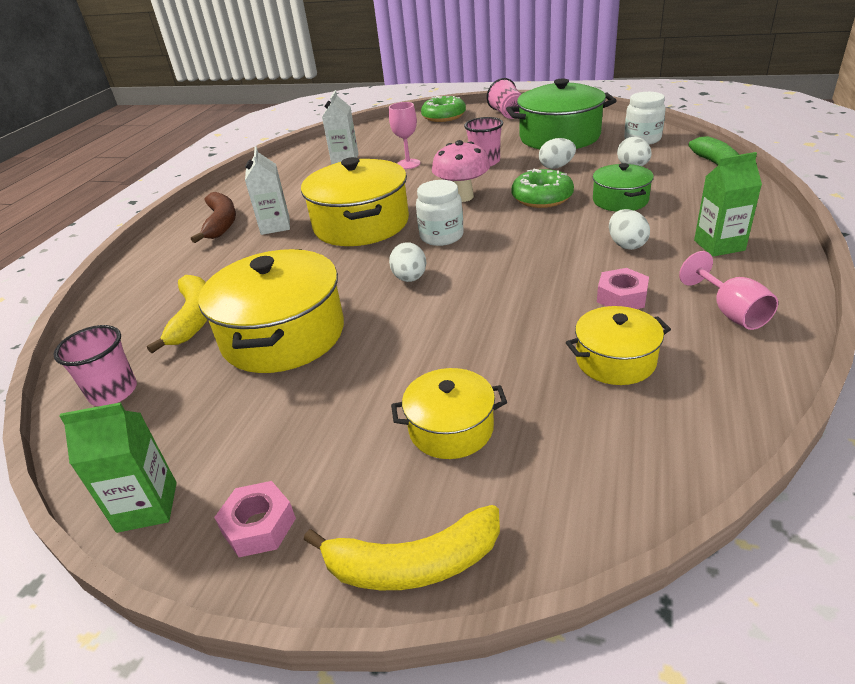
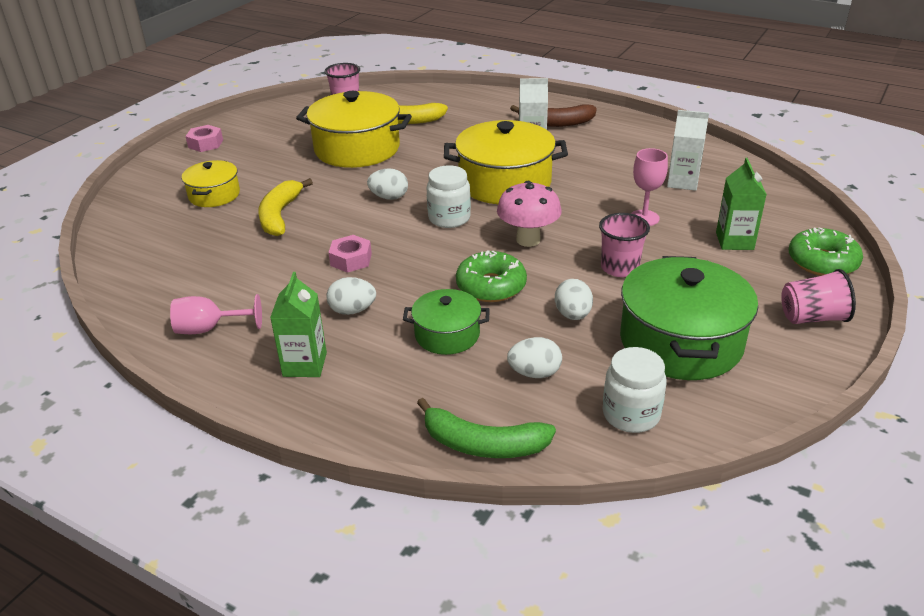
camera: 100 degrees right, 0 degrees up
(147, 507) = (246, 119): green carton -> green carton (734, 241)
(413, 564) = (144, 177): yellow banana -> yellow banana (280, 215)
(615, 360) = (211, 261): yellow pot -> none
(621, 297) = (277, 284): pink nut -> pink nut (351, 259)

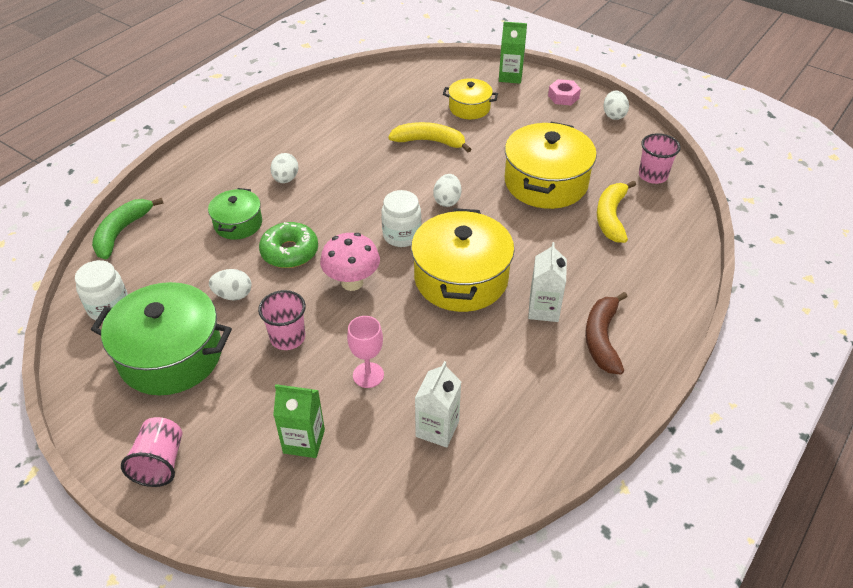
camera: 95 degrees right, 10 degrees up
(209, 329) = (290, 119): pink goblet -> none
(305, 364) = (235, 159): green carton -> green carton (510, 76)
(351, 259) = (352, 178): pink nut -> none
(534, 373) = (175, 264): white egg -> white egg (613, 115)
(822, 262) = (241, 509): green donut -> none

